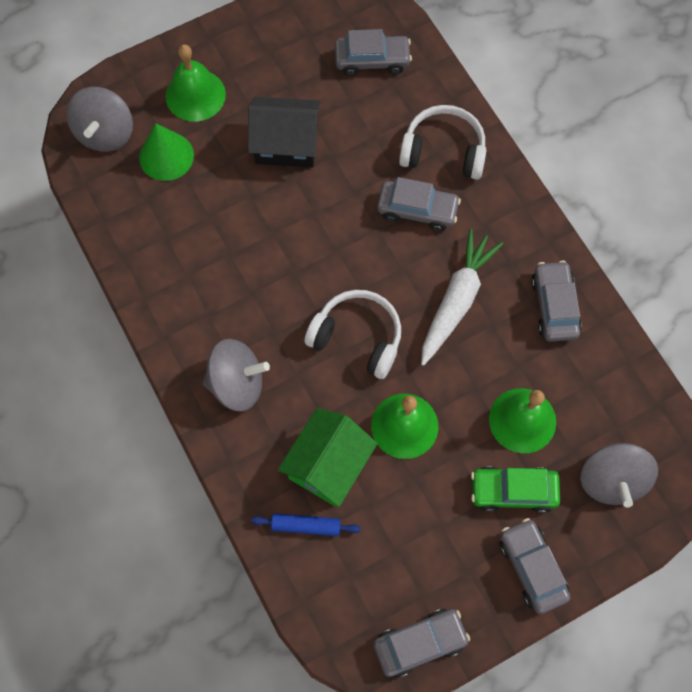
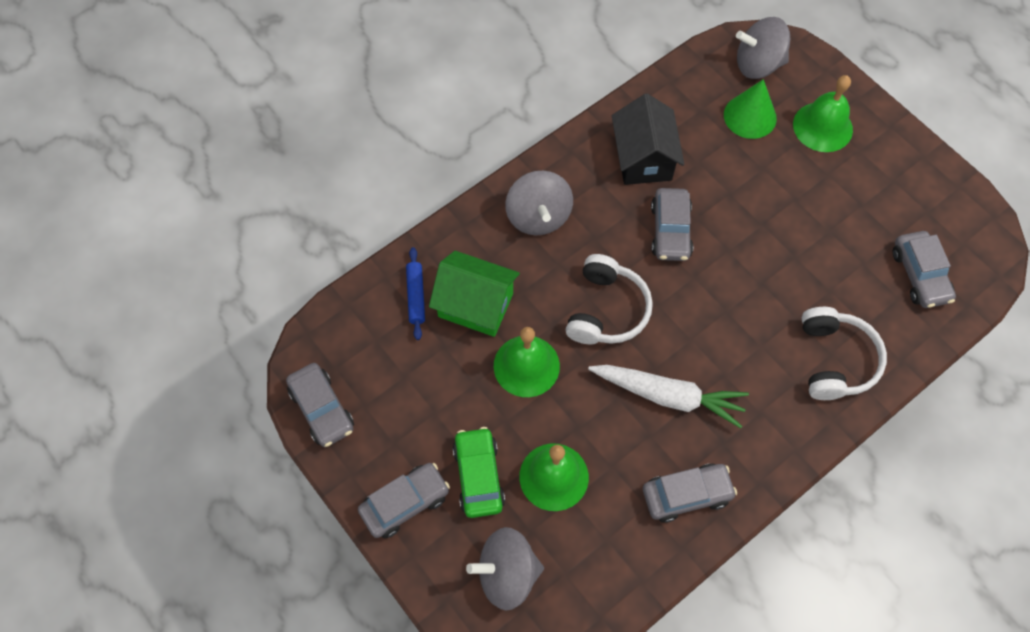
camera: 80 degrees right, 5 degrees down
(286, 144) = (795, 213): black house -> black house (643, 158)
(417, 210) = (759, 344): grey car -> grey car (670, 231)

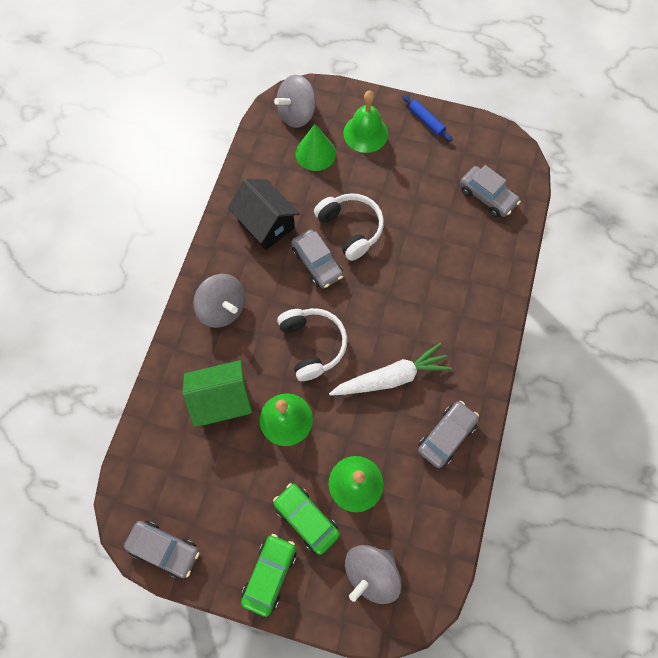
camera: 35 degrees left, 5 degrees up
(405, 503) = (270, 574): grey car -> green car
(416, 296) = (176, 421): blue rolling pin -> blue rolling pin (426, 121)
(835, 360) = (475, 284): white headphones -> white headphones (351, 229)

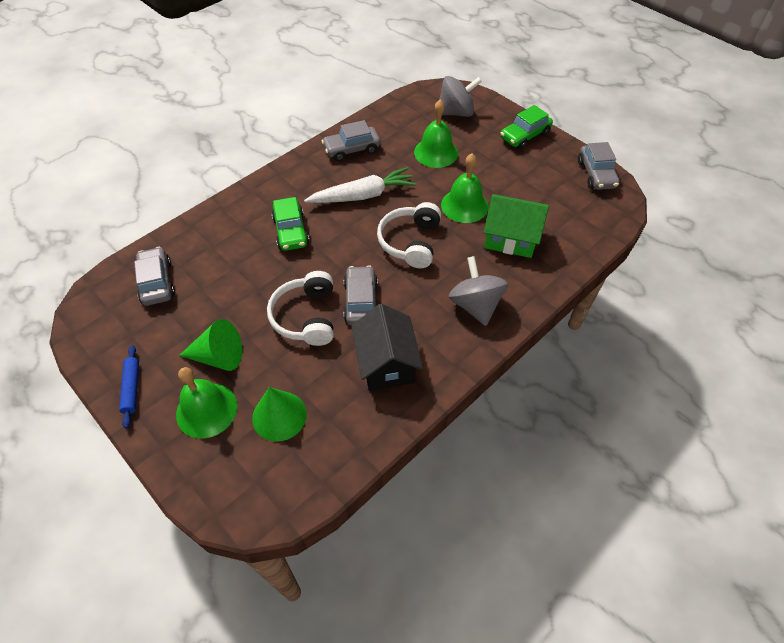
camera: 150 degrees left, 15 degrees down
(165, 549) = (596, 174): grey car -> grey car turned 150 degrees counterclockwise
(297, 114) = (262, 481): grey spinning top -> none
(306, 519) = (483, 150): green car -> green car (291, 231)
(389, 168) = (218, 356): none -> green cone
(391, 377) = (363, 195): white carrot -> white carrot turned 150 degrees clockwise

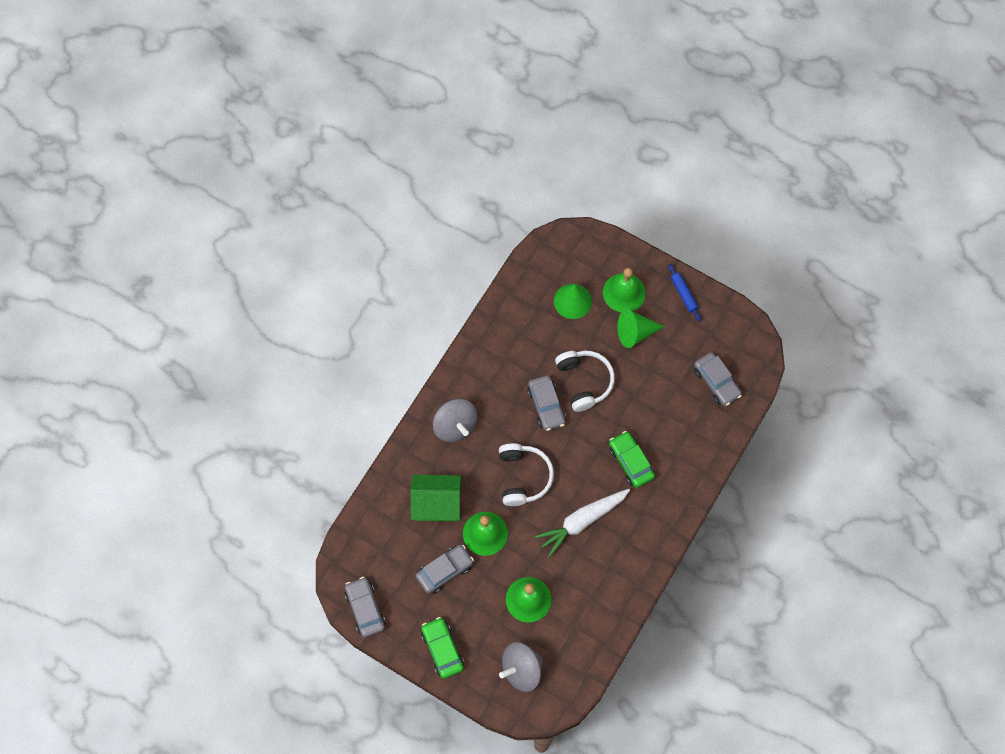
camera: 165 degrees right, 15 degrees up
(352, 149) = (613, 581): grey car -> grey car (445, 571)
(386, 363) = (511, 358): black house -> none
(524, 136) = (442, 649): green car -> green car turned 60 degrees counterclockwise

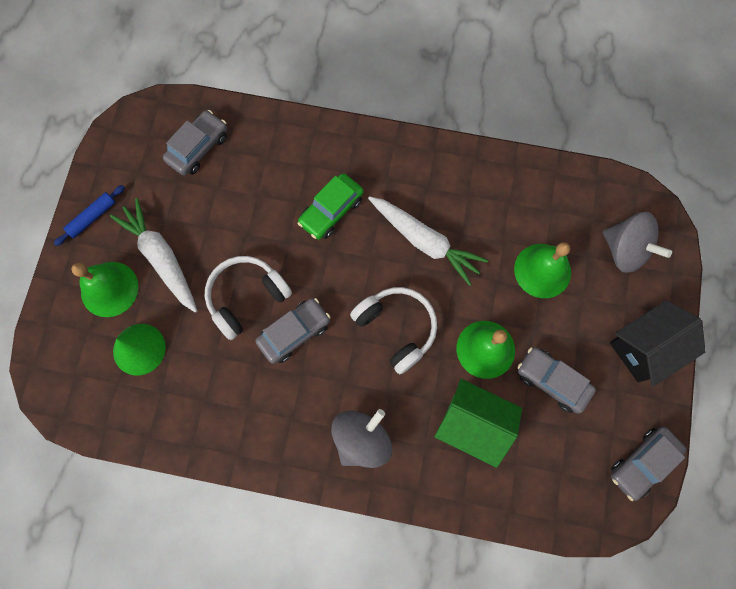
camera: 110 degrees left, 5 degrees up
(437, 503) = (472, 424): green house -> green house turned 45 degrees counterclockwise
(442, 649) = (645, 348): green car -> black house
(523, 477) = (397, 328): white headphones -> white headphones turned 75 degrees clockwise
(635, 332) = (161, 258): green cone -> white carrot

